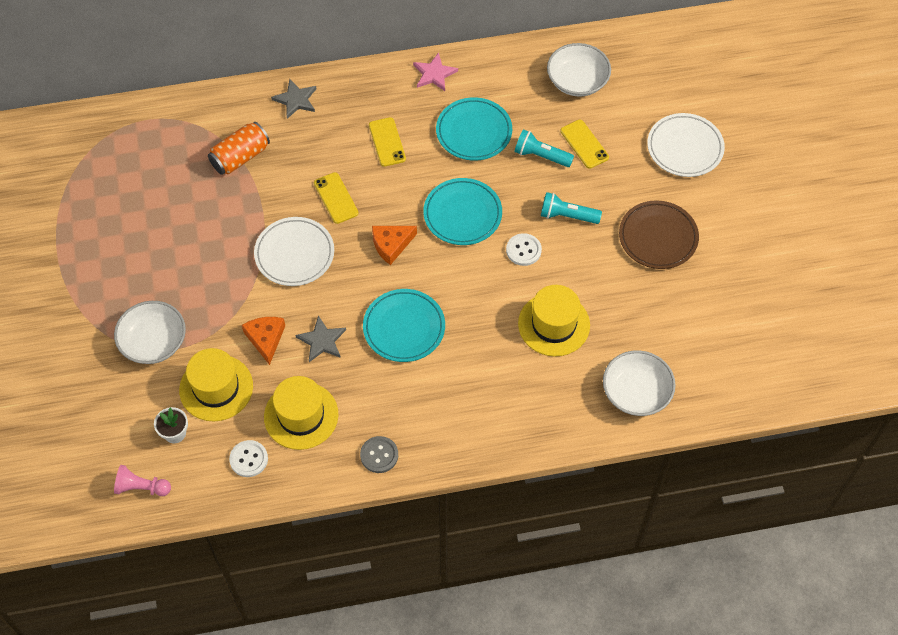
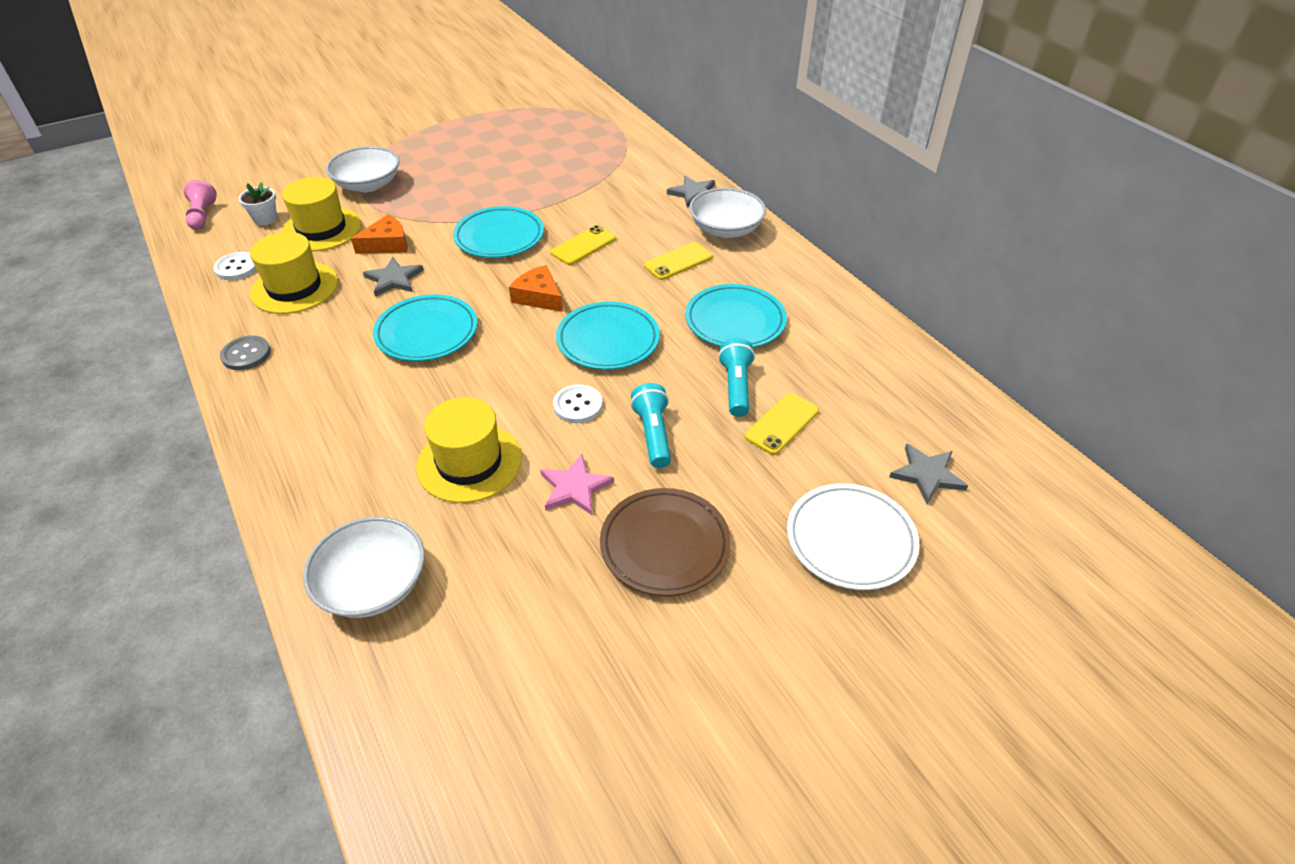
camera: 70 degrees right, 15 degrees down
(240, 157) = (603, 180): orange can -> none
(294, 254) = (499, 237): white plate -> turquoise plate
(434, 74) = (797, 272): pink star -> pink star (575, 487)
(577, 81) = (881, 392): white bowl -> white bowl (726, 229)
(652, 90) = (927, 475): none -> grey star

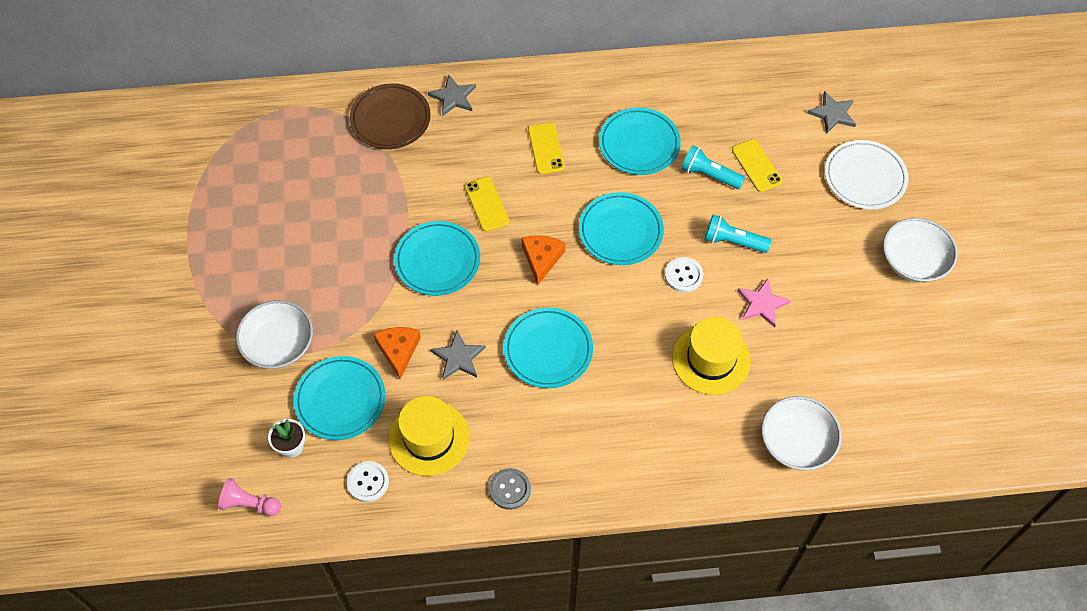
camera: 65 degrees left, 15 degrees up
(321, 229) = (340, 400): yellow hat -> turquoise plate
(539, 297) = (541, 259): orange cheese -> orange cheese turned 120 degrees clockwise
(665, 545) = (830, 272): brown plate -> brown plate (390, 119)
(726, 229) = (519, 98): white bowl -> white bowl (914, 261)

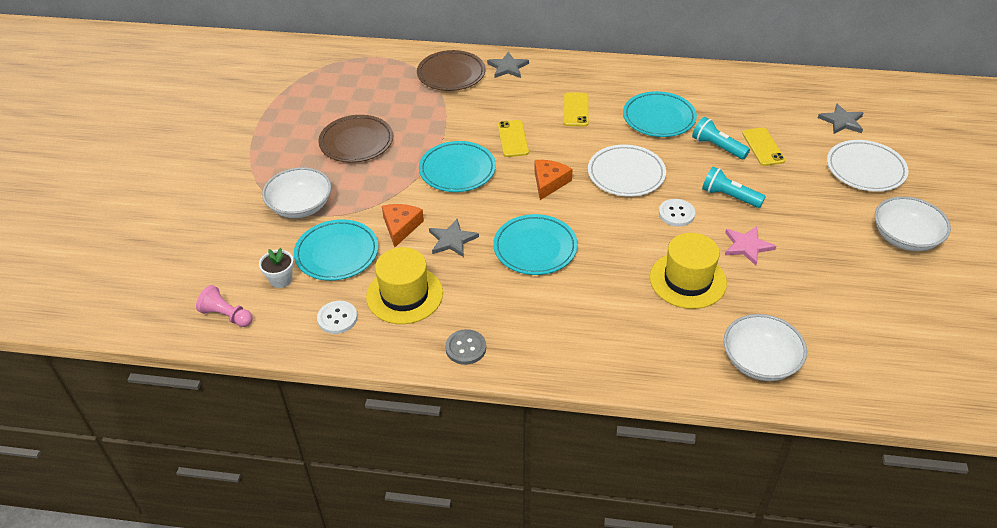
camera: 15 degrees right, 15 degrees down
(312, 242) = (356, 142): none -> brown plate
(620, 231) = (626, 174): turquoise plate -> white plate

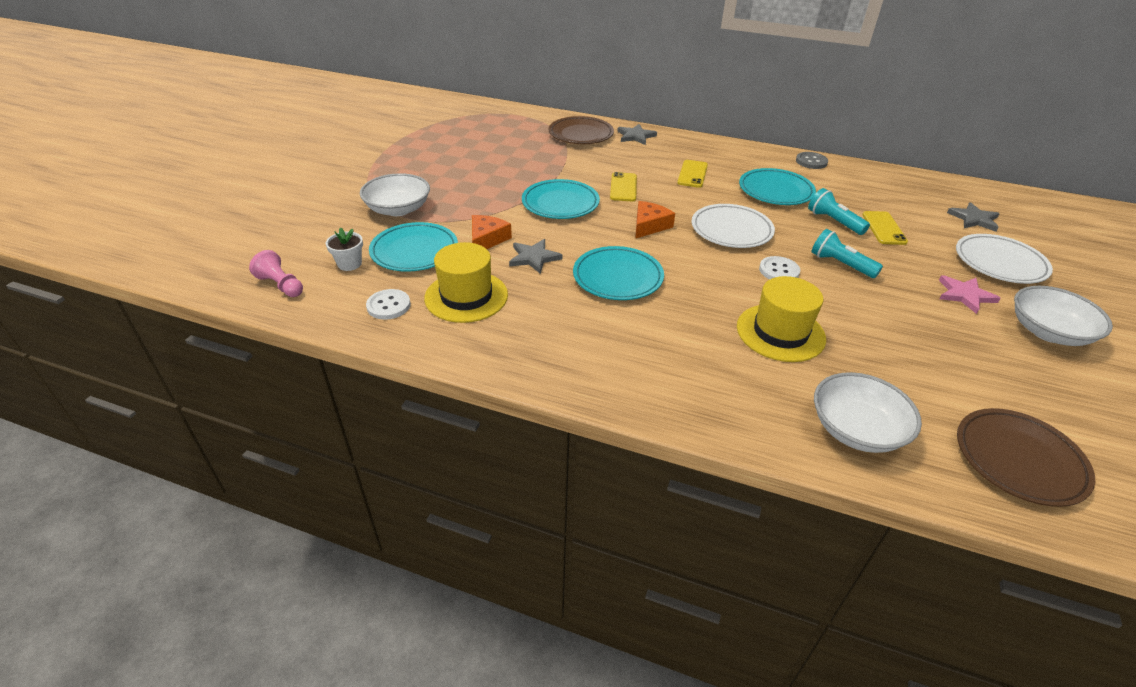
camera: 10 degrees right, 5 degrees down
(356, 142) = (473, 170): brown plate -> brown plate (1019, 460)
(465, 348) = (511, 355): grey button -> grey button (811, 162)
(747, 246) = (855, 312): pink star -> pink star (965, 295)

